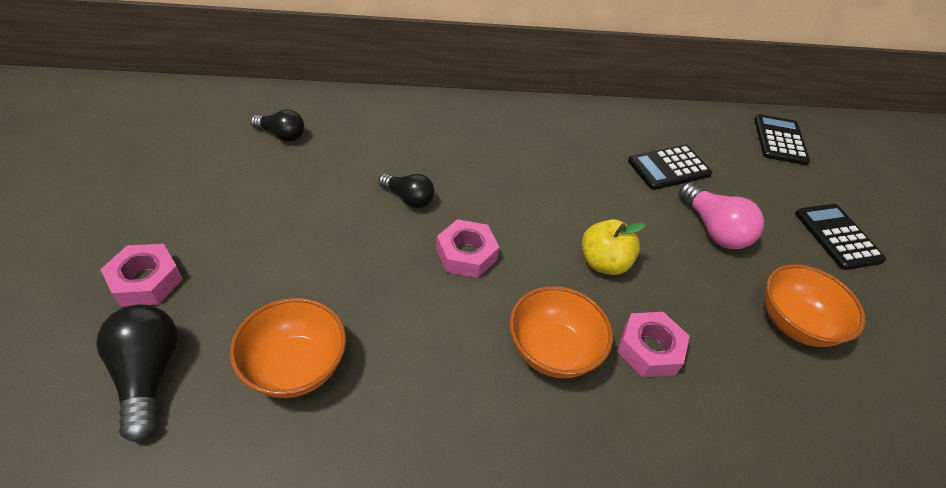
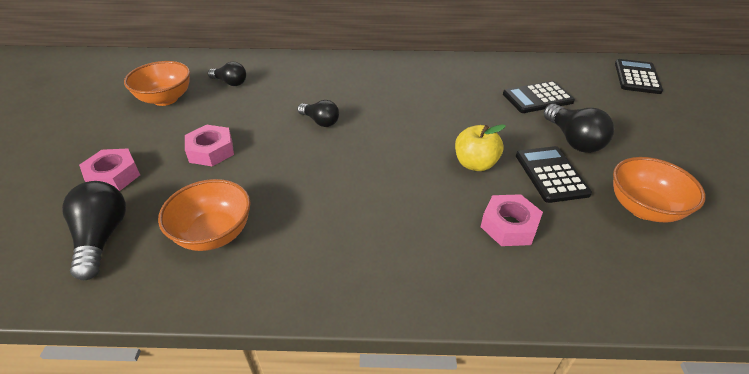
camera: 10 degrees right, 5 degrees down
(466, 254) = (361, 158): pink nut -> pink nut (211, 151)
(552, 351) = (424, 225): orange bowl -> orange bowl (165, 99)
(713, 229) = (573, 140): pink light bulb -> black light bulb
(837, 236) = (687, 144): black calculator -> black calculator (551, 174)

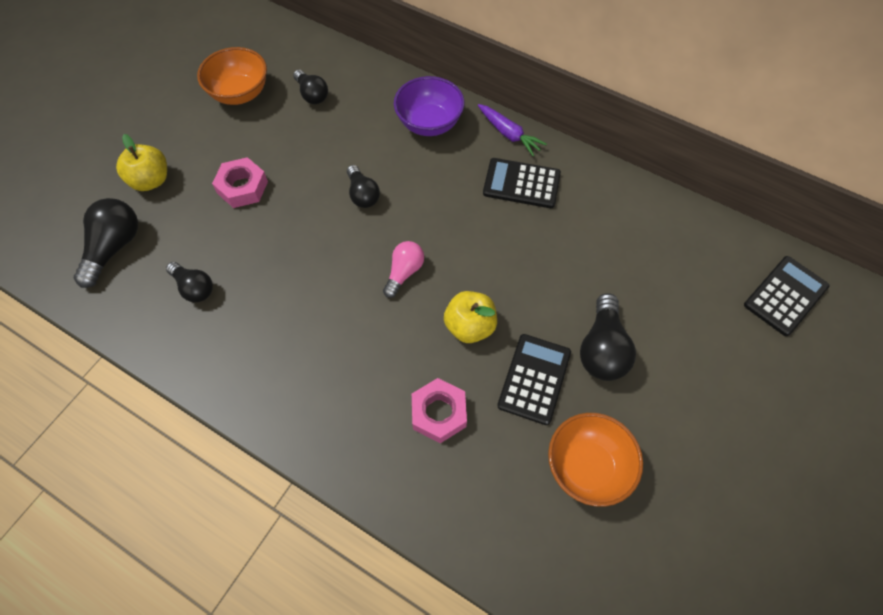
camera: 30 degrees right, 20 degrees up
(113, 176) = (151, 180): pink nut -> yellow apple
(214, 234) = (194, 288): orange bowl -> black light bulb
(336, 71) = (429, 123): none -> purple bowl
(395, 152) = (404, 272): none -> pink light bulb
(396, 60) = (509, 134): none -> purple carrot
(537, 98) = (622, 270): black calculator -> black calculator (521, 184)

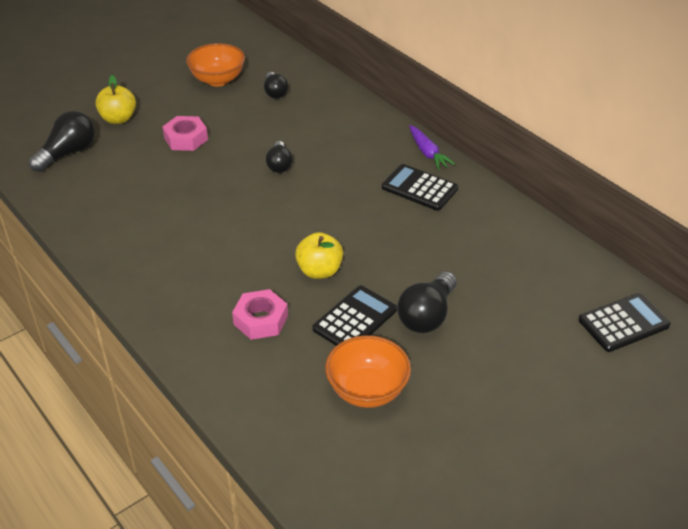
camera: 20 degrees right, 20 degrees down
(194, 288) = (113, 192): black light bulb -> none
(404, 272) = (284, 222): pink light bulb -> none
(429, 123) = (362, 131): purple bowl -> none

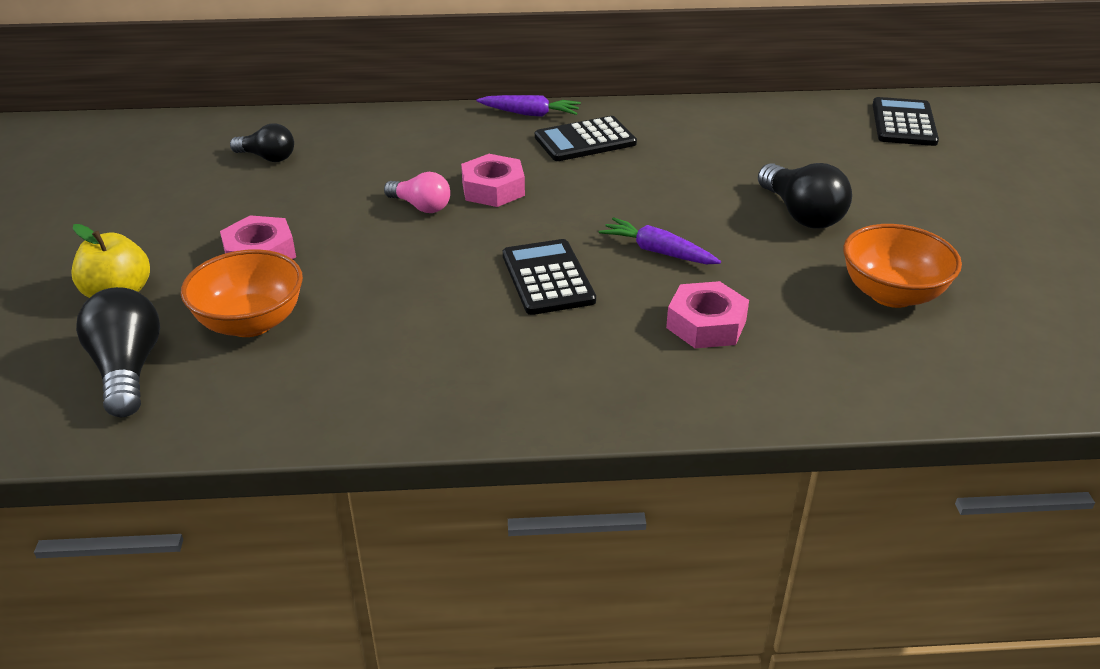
camera: 55 degrees left, 5 degrees down
(218, 80) = (168, 186): orange bowl -> orange bowl (251, 323)
(279, 165) = (421, 206): black light bulb -> pink light bulb
(319, 271) = (658, 251): yellow apple -> purple carrot
(324, 180) = (493, 189): none -> pink nut
(355, 319) = (767, 259): black calculator -> black calculator (547, 278)

